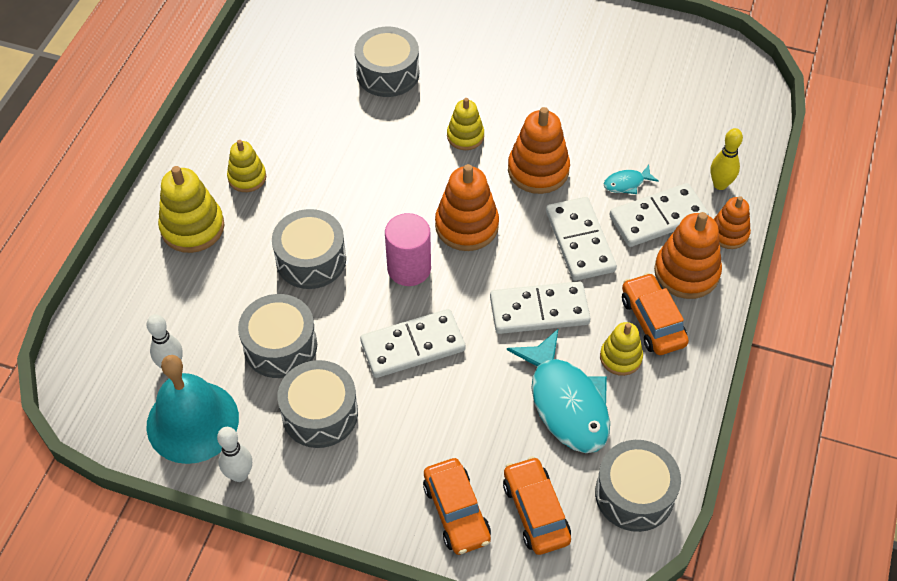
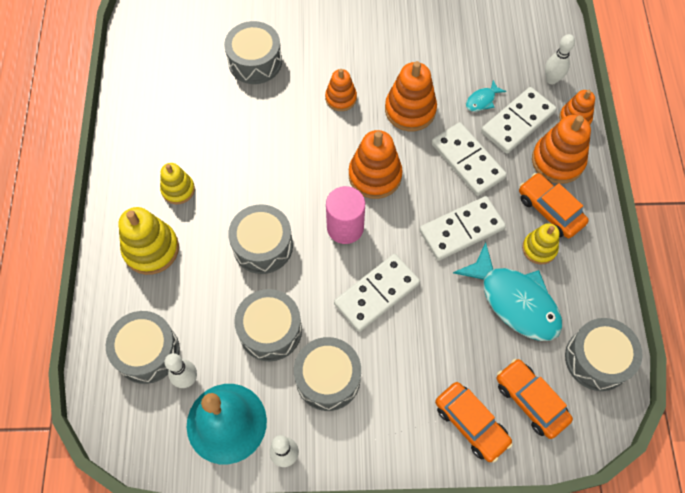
camera: 20 degrees left, 10 degrees up
(143, 326) = (147, 352): none -> grey drum
(465, 136) = (341, 98): yellow stacking toy -> orange stacking toy
(720, 184) = (551, 80): yellow bowling pin -> white bowling pin

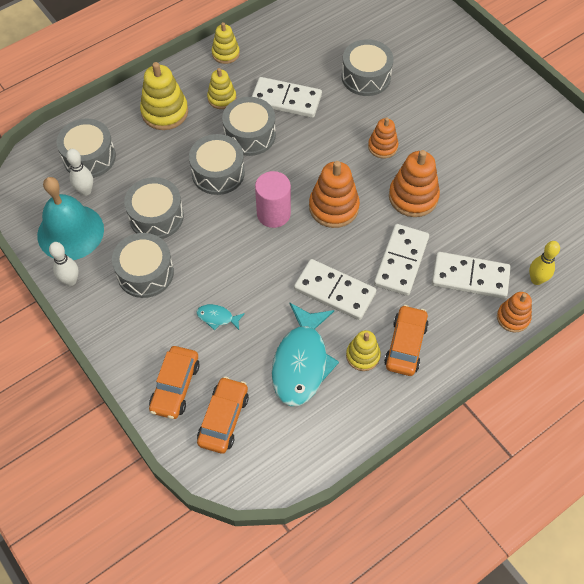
camera: 55 degrees right, 5 degrees down
(127, 154) = (225, 53): none -> yellow stacking toy
(376, 293) = (235, 265): white domino -> white domino (286, 100)
(482, 100) = (468, 240): turquoise fish -> turquoise fish (217, 317)
(551, 80) = (536, 280): white bowling pin -> yellow bowling pin
(557, 161) = (458, 326): orange stacking toy -> none
(597, 359) = (295, 450): grey drum -> grey drum (250, 135)

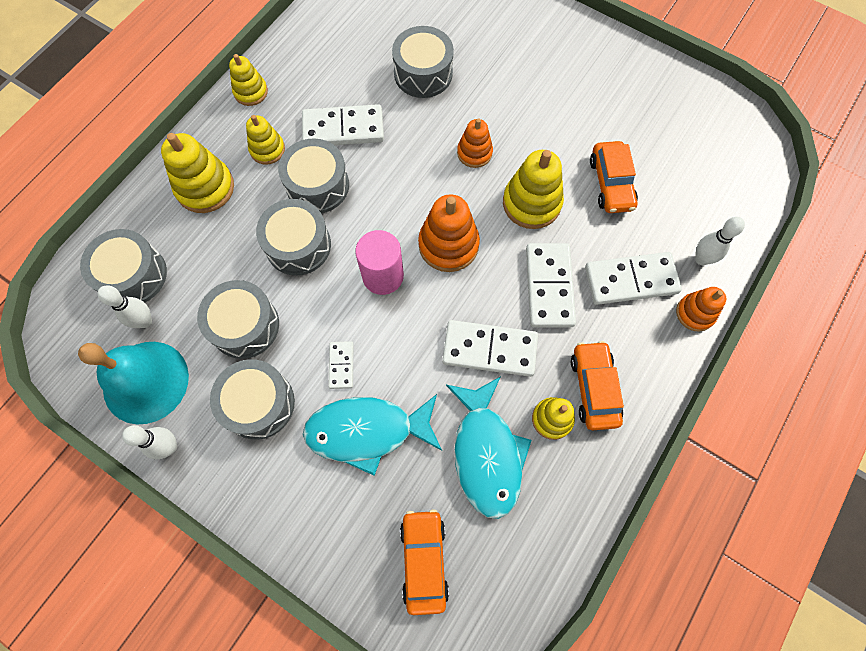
camera: 20 degrees left, 10 degrees up
(175, 386) = (350, 540): orange car -> orange car (611, 183)
(216, 266) = (341, 365): none -> white domino
(217, 317) = (367, 431): turquoise fish -> turquoise fish, size x2.30
(413, 197) = (531, 203): orange stacking toy -> yellow stacking toy
(536, 280) = (701, 259): yellow bowling pin -> white bowling pin

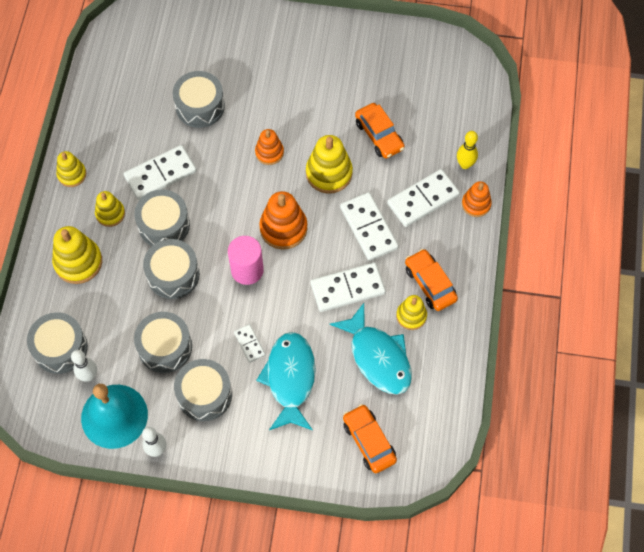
camera: 25 degrees left, 5 degrees down
(367, 431) = (290, 379): turquoise fish -> turquoise fish turned 120 degrees clockwise
(701, 259) = (465, 164): white bowling pin -> yellow bowling pin

